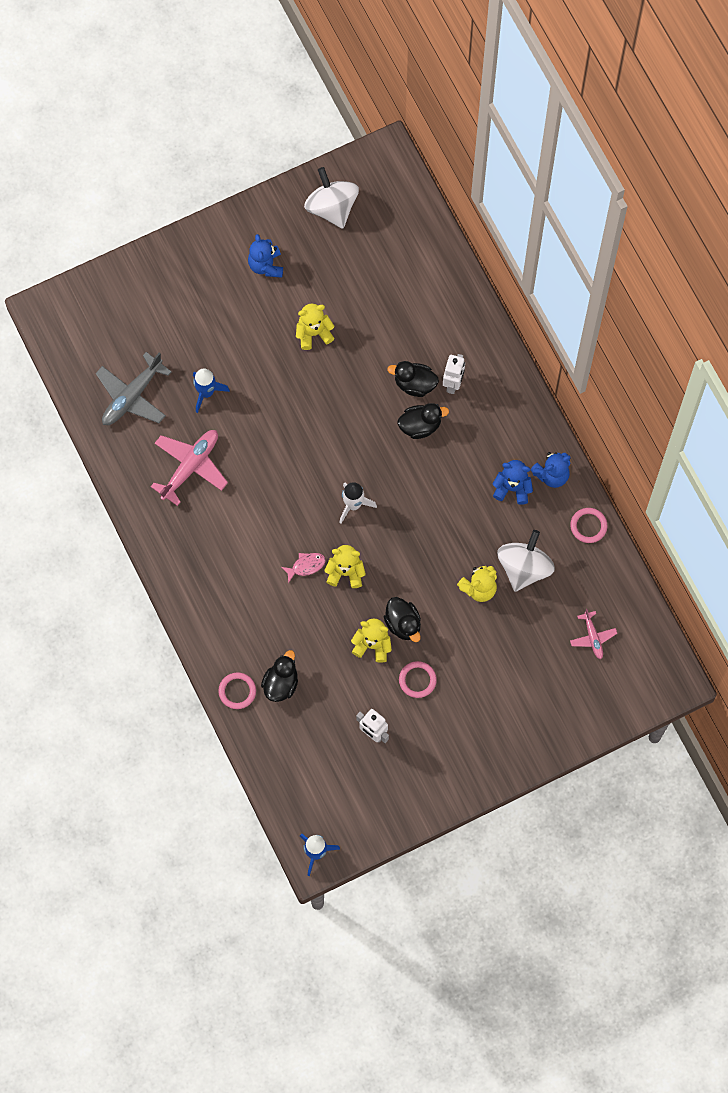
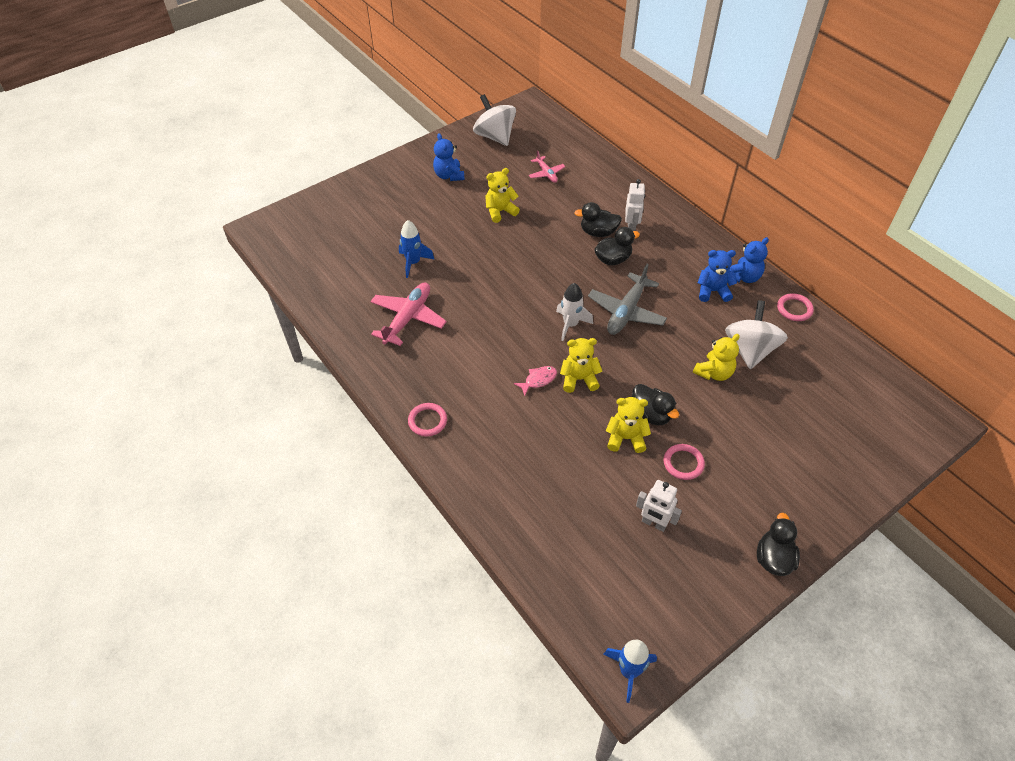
camera: 10 degrees left, 20 degrees down
(132, 396) = (345, 275): grey plane -> grey plane (626, 312)
(237, 691) = (494, 506): pink ring -> pink ring (427, 421)
(281, 683) = (539, 490): black duck -> black duck (773, 558)
(593, 637) = (842, 396): pink plane -> pink plane (546, 173)

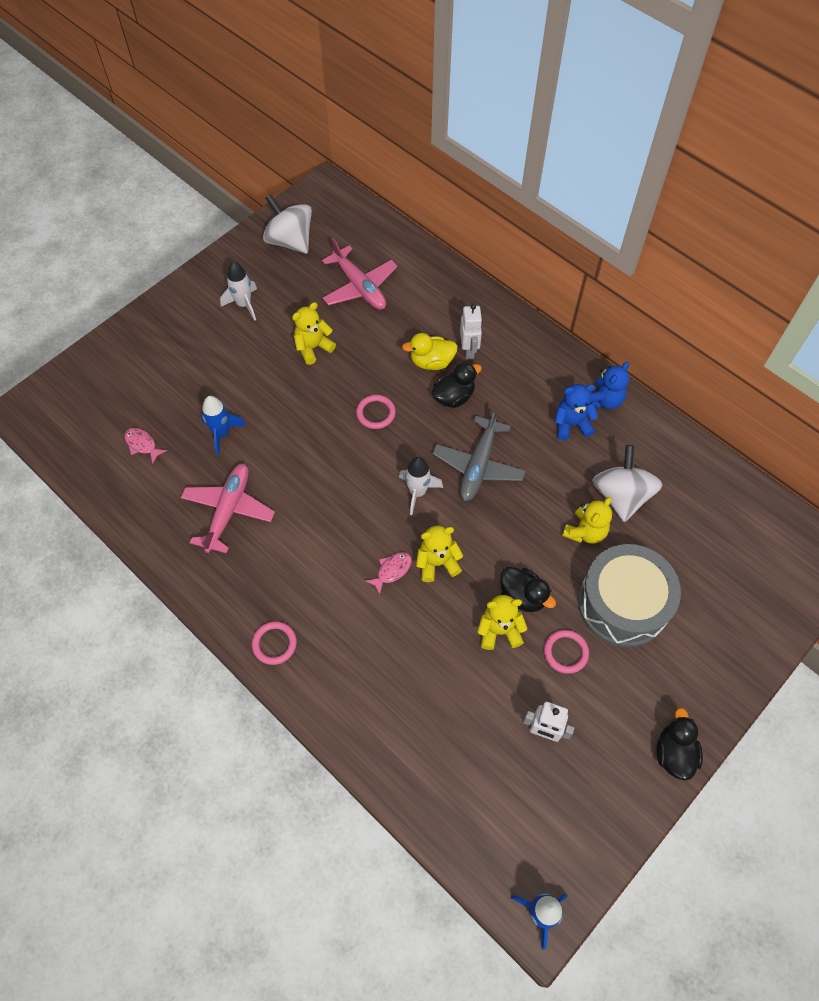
camera: 10 degrees left, 10 degrees up
(347, 263) = (142, 444): none -> pink fish
(449, 175) = (244, 304): blue teddy bear -> white rocket
(546, 173) = (360, 287): pink plane -> pink plane, size x1.79
(598, 232) = (431, 362): black duck -> yellow duck
(741, 432) = (623, 604): none -> grey drum
(794, 309) = (663, 435): pink ring -> pink ring (375, 413)

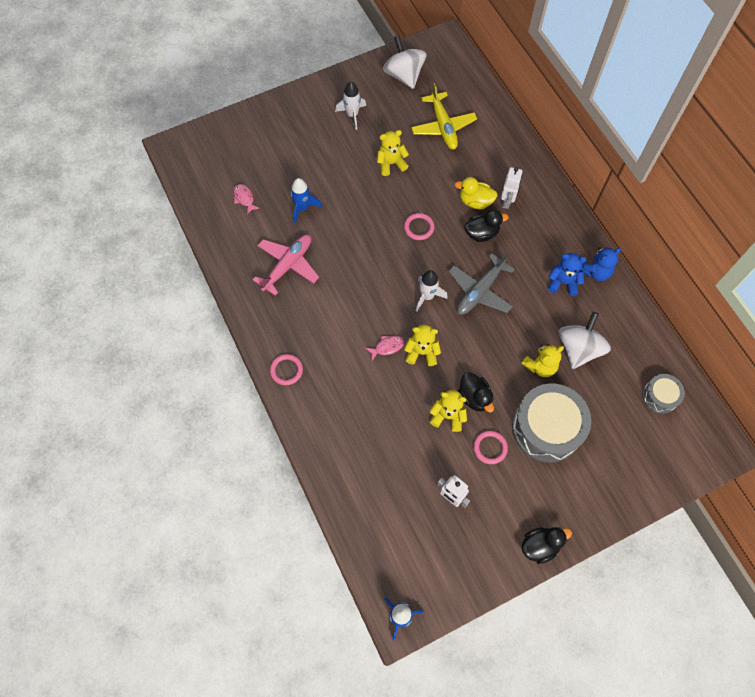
camera: 20 degrees right, 5 degrees up
(360, 287) = (443, 127): pink plane -> yellow plane
(674, 753) = (540, 546): black duck -> black duck turned 45 degrees clockwise
(735, 521) = (660, 396): none -> grey drum

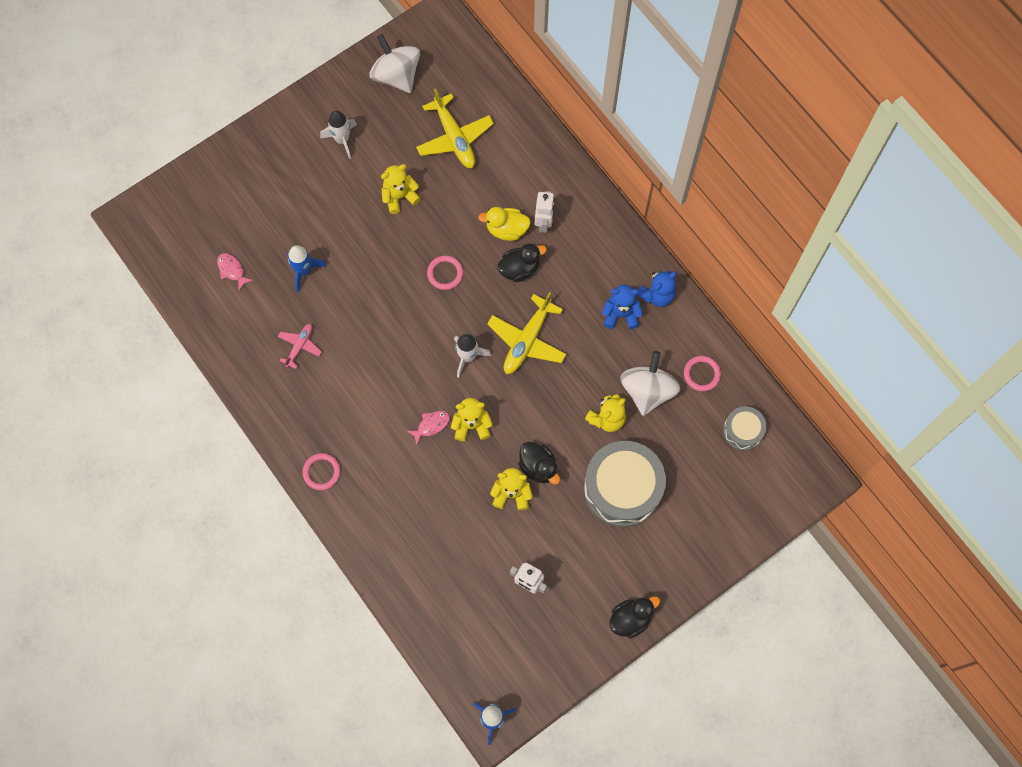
camera: 10 degrees left, 5 degrees up
(288, 265) = (300, 346): pink plane -> pink plane, size x0.56
(480, 291) = (527, 340): grey plane -> yellow plane
(490, 448) = (563, 521): pink ring -> pink ring (701, 374)

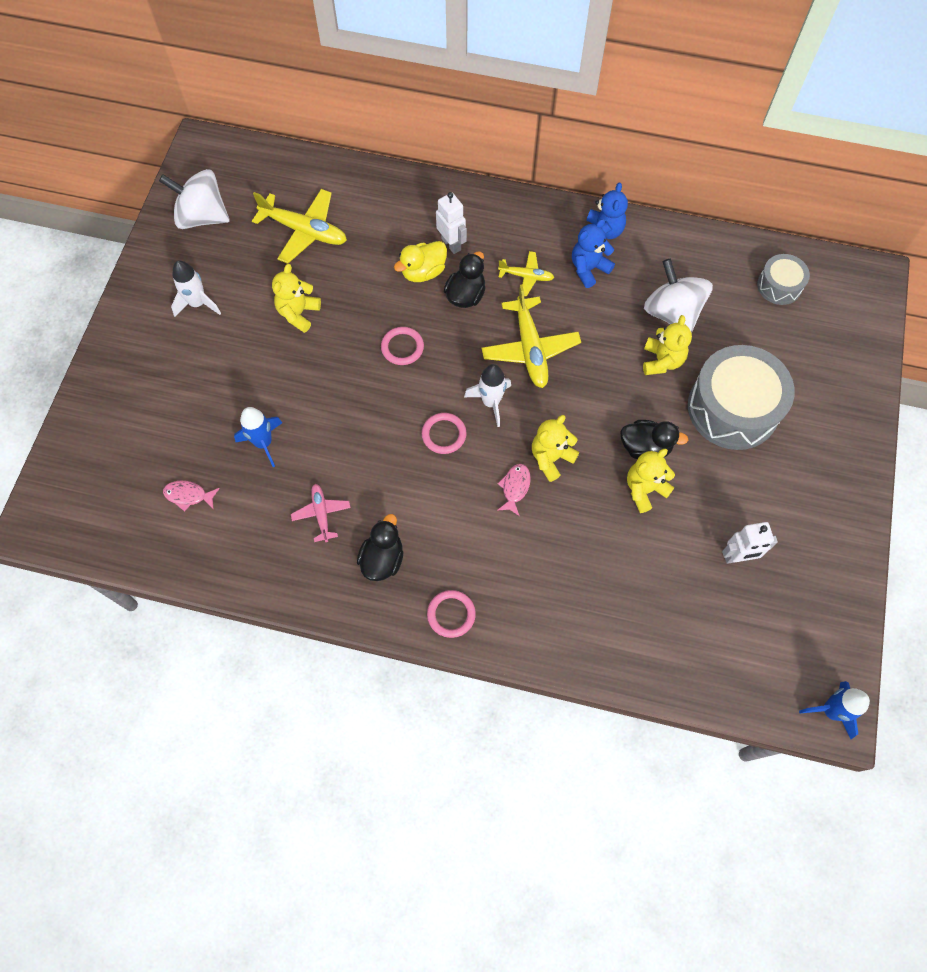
camera: 40 degrees left, 5 degrees down
(573, 286) = (526, 276): none -> yellow plane
(630, 619) = (852, 513): black duck -> black duck (382, 559)
(701, 374) = (701, 266): pink ring -> pink ring (444, 434)

